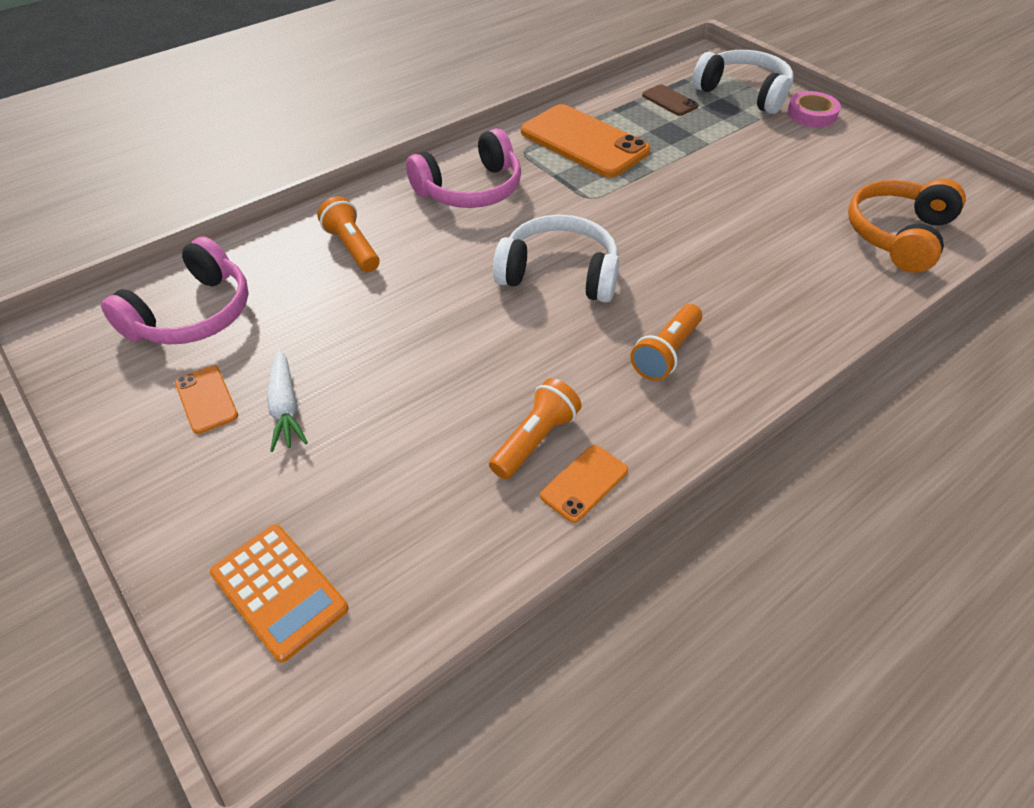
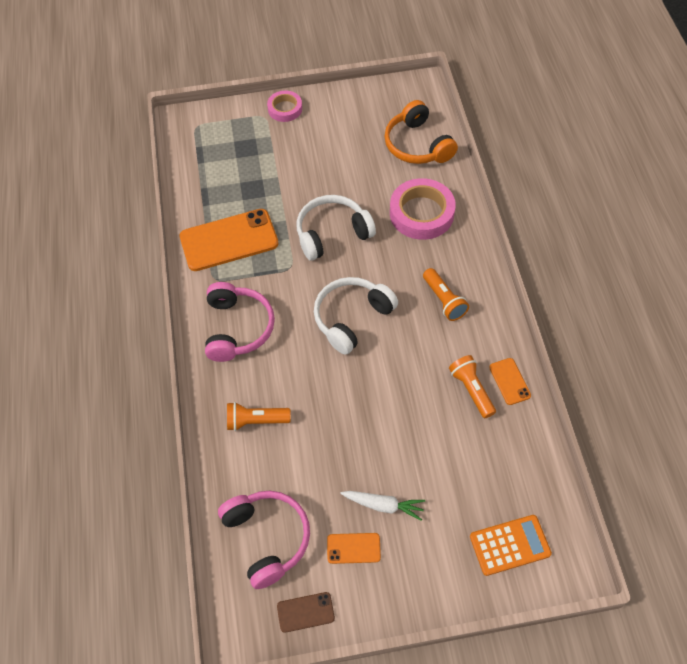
camera: 60 degrees left, 10 degrees up
(669, 101) = (216, 170): brown phone -> brown phone (305, 612)
(743, 93) = (236, 127): white headphones -> white headphones (332, 233)
(790, 279) = (421, 213): none -> pink tape

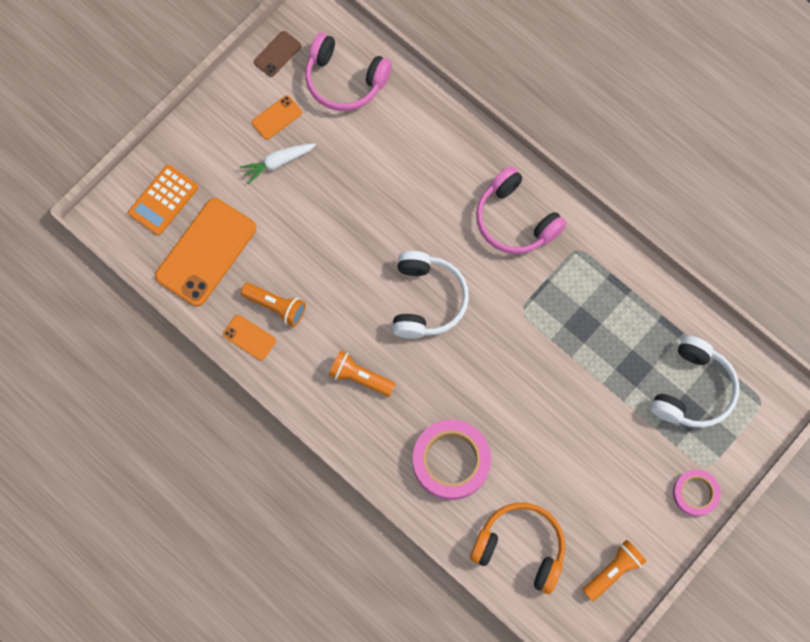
camera: 140 degrees right, 15 degrees up
(229, 240) = (603, 297): orange phone -> orange phone (206, 252)
(256, 421) = (429, 155): orange flashlight -> orange flashlight (613, 571)
(332, 233) = (516, 374): white headphones -> white headphones (693, 389)

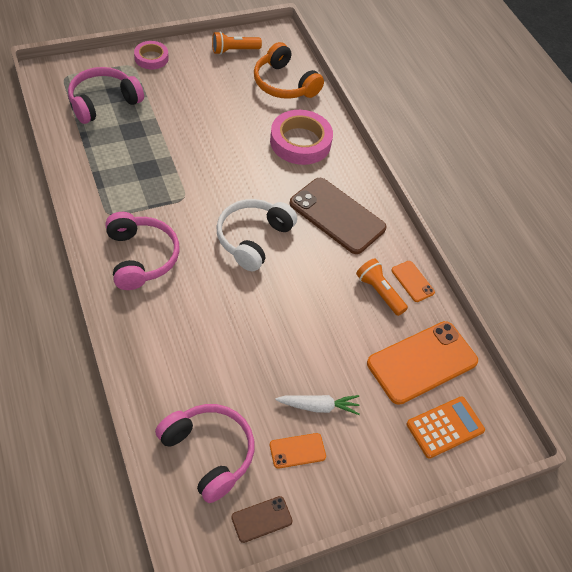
camera: 160 degrees left, 20 degrees down
(360, 377) = (337, 216): orange flashlight -> brown phone
(693, 389) = (103, 102): white headphones -> pink headphones

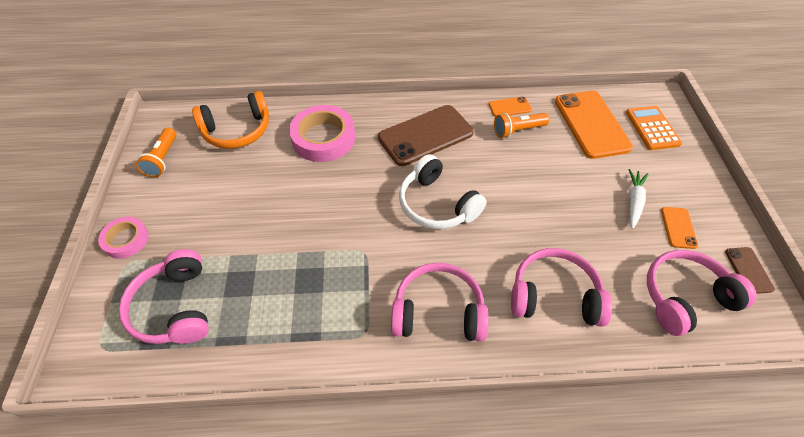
camera: 65 degrees left, 0 degrees up
(179, 340) = (554, 295): none -> pink headphones

